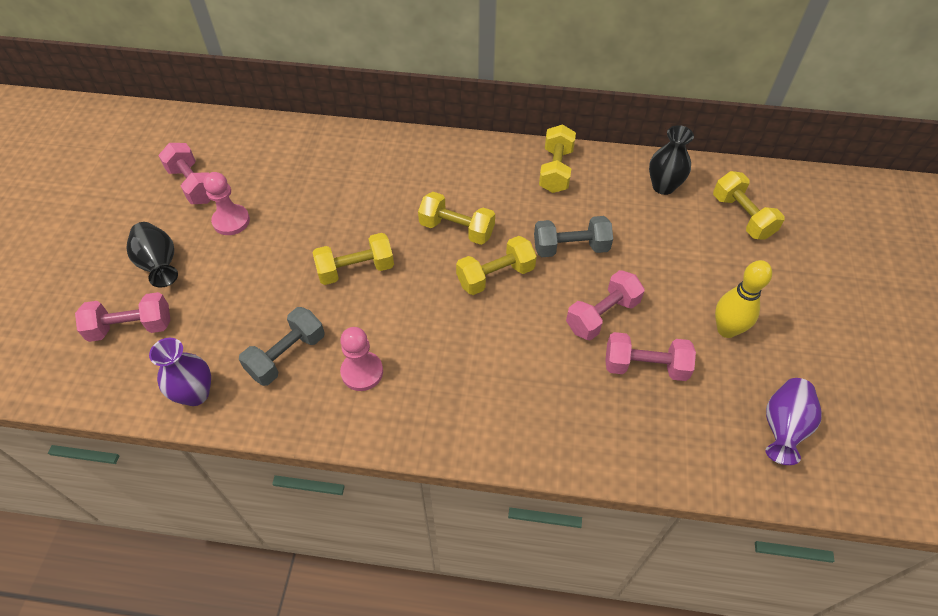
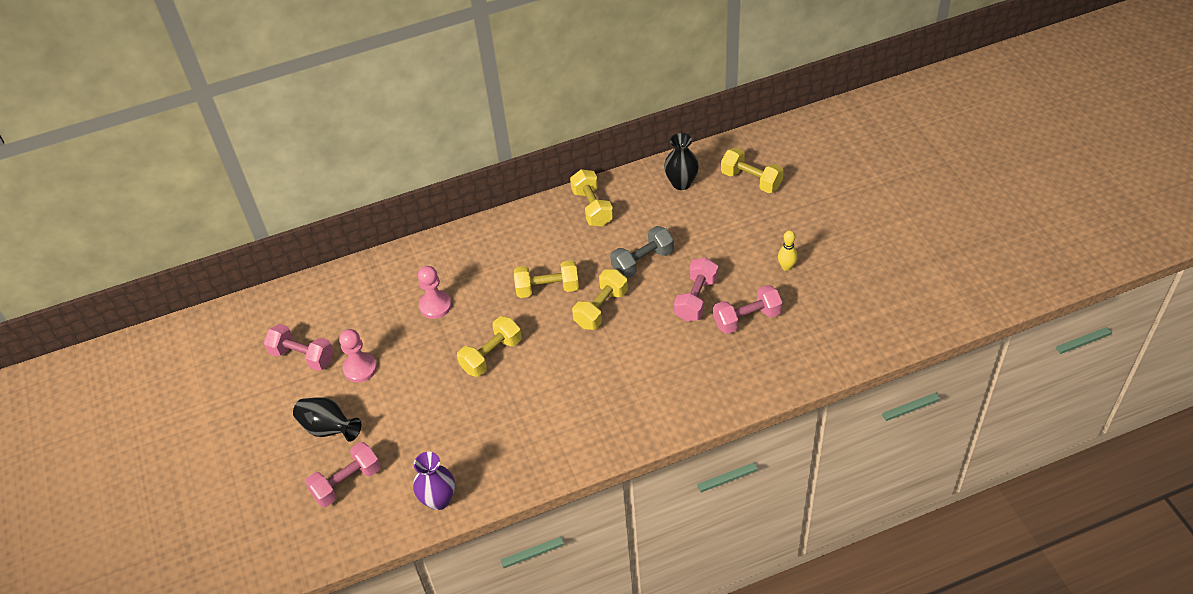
camera: 25 degrees left, 5 degrees down
(287, 355) = (486, 440): grey dumbbell -> none
(362, 372) = (551, 422): pink pawn -> pink pawn (435, 305)
(726, 329) = (786, 267): yellow bowling pin -> yellow bowling pin, size x0.62
(783, 427) = (858, 313): purple vase -> none

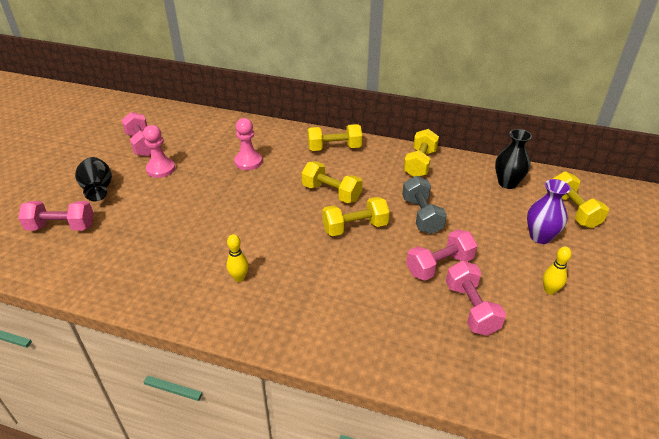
camera: 35 degrees right, 10 degrees down
(438, 500) = (91, 278): purple vase -> purple vase (540, 236)
(491, 355) = (244, 210): yellow dumbbell -> yellow dumbbell (334, 148)
(558, 414) = (239, 278): none -> yellow bowling pin
(642, 261) = (421, 215): grey dumbbell -> grey dumbbell turned 75 degrees clockwise
(747, 319) = (471, 308): pink dumbbell -> pink dumbbell turned 60 degrees clockwise

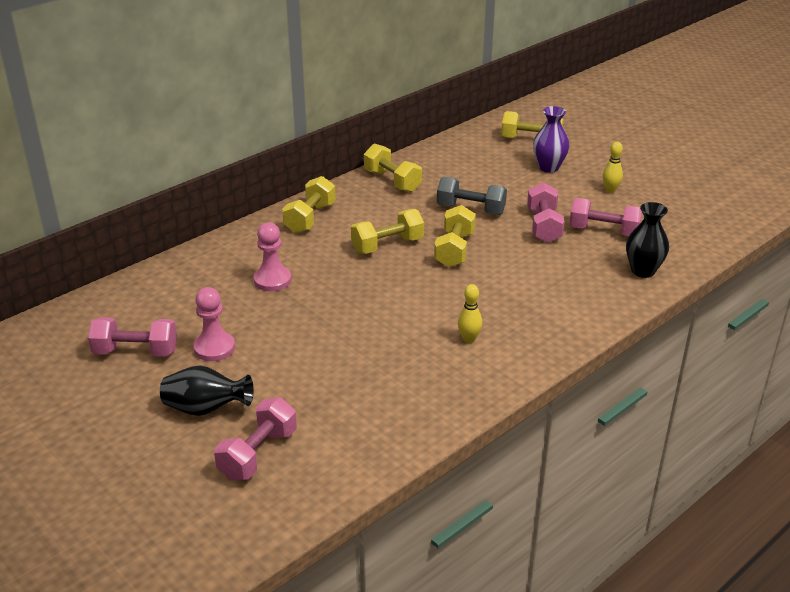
camera: 60 degrees left, 5 degrees down
(507, 183) = (467, 152): black vase -> black vase (643, 271)

